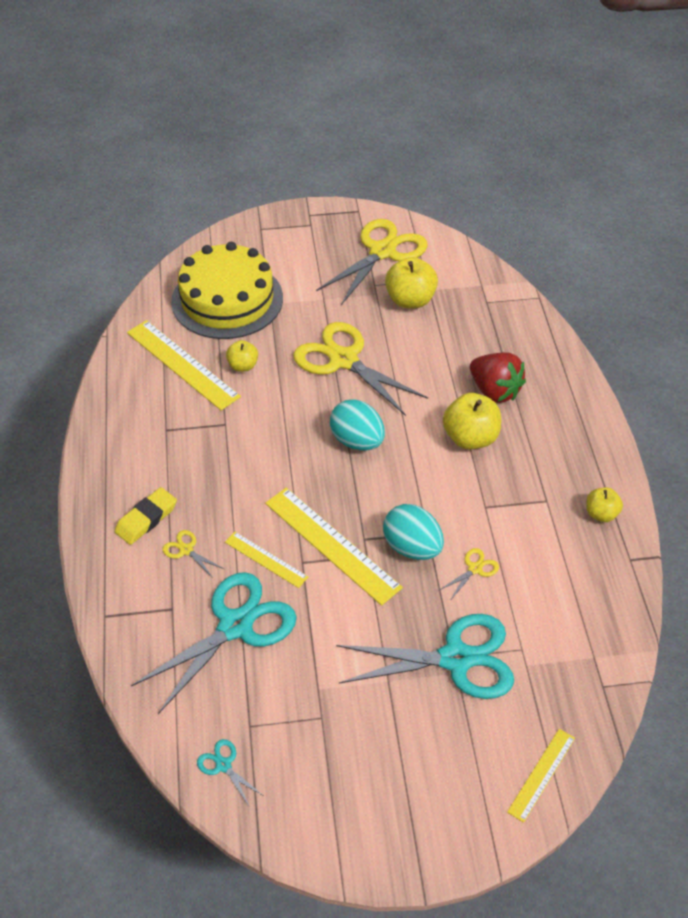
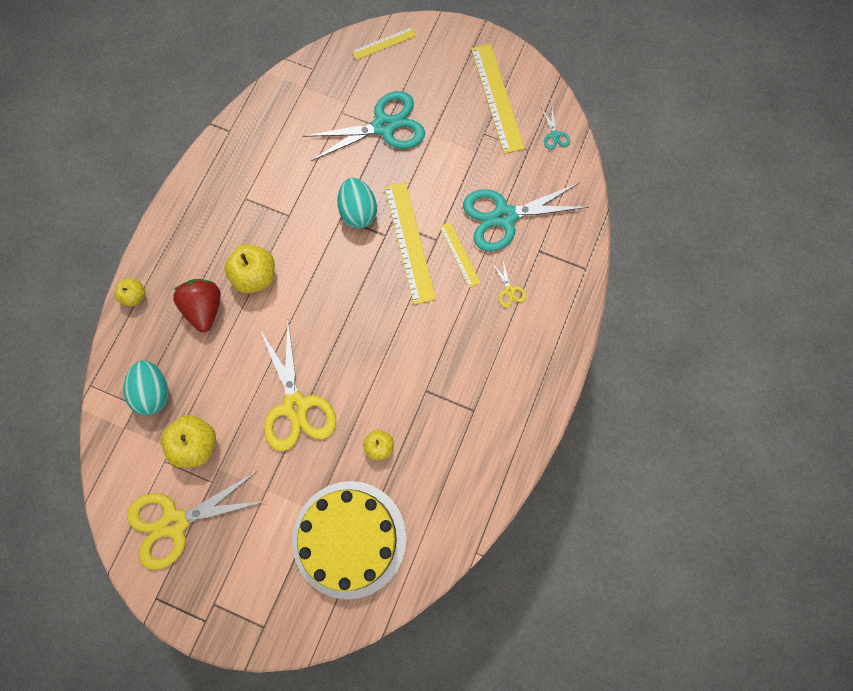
camera: 150 degrees left, 25 degrees up
(146, 519) = (525, 332): yellow eraser -> none
(182, 364) = (428, 477): yellow ruler -> yellow ruler (497, 98)
(357, 441) = (337, 318): turquoise egg -> turquoise egg (153, 392)
(455, 659) = (384, 126): turquoise scissors -> turquoise scissors turned 135 degrees clockwise
(475, 569) = (329, 175): yellow scissors -> none
(601, 514) = (218, 170): yellow apple -> yellow apple (134, 296)

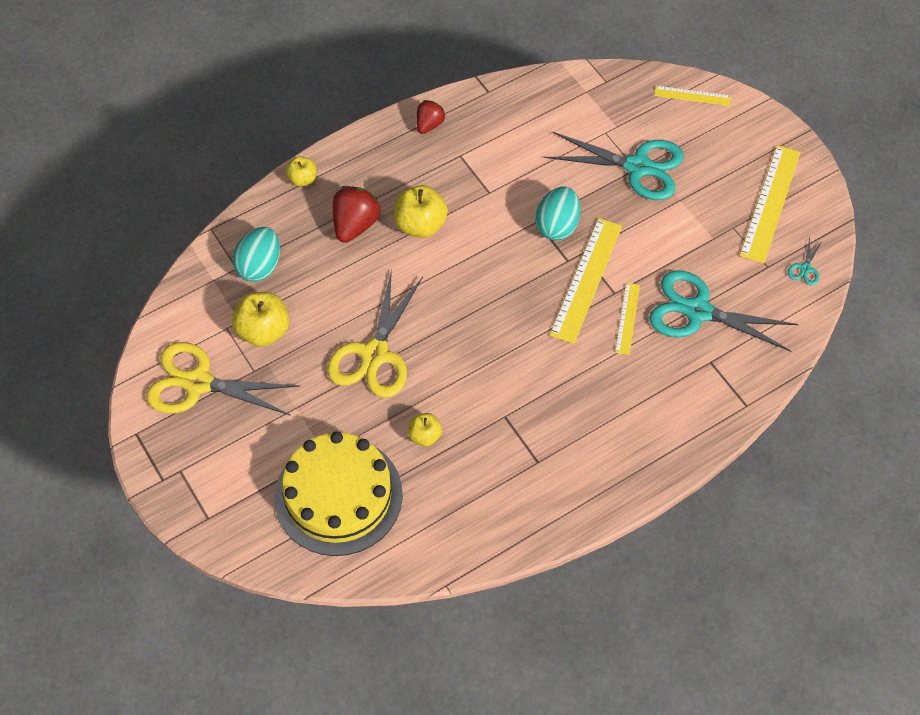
camera: 35 degrees right, 15 degrees down
(203, 187) = (429, 125): none -> red strawberry
(509, 290) = (653, 379): yellow scissors -> none

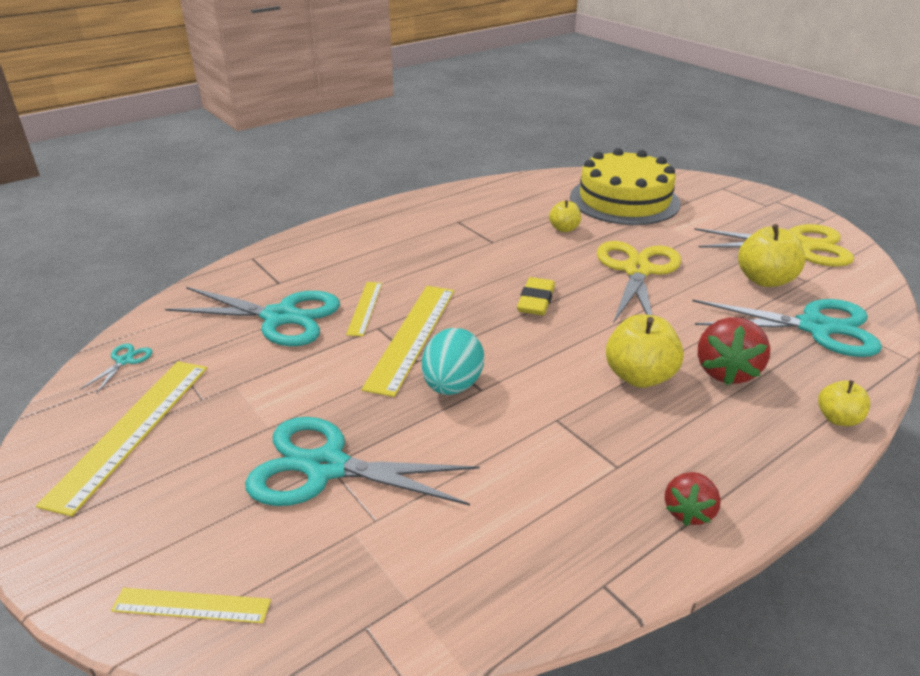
camera: 175 degrees right, 25 degrees down
(259, 266) = (814, 327): turquoise egg -> turquoise scissors
(479, 317) = (536, 301): none -> yellow eraser

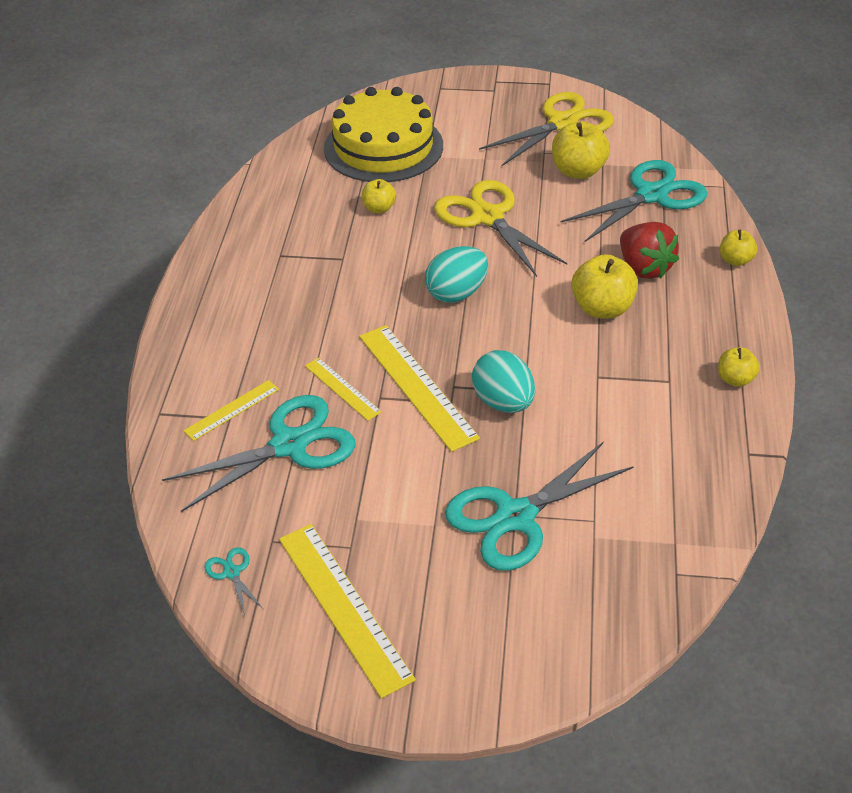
camera: 45 degrees left, 10 degrees up
(191, 605) = (576, 648): yellow ruler -> yellow ruler (231, 410)
(536, 301) = (456, 293): yellow eraser -> turquoise egg
(688, 511) = (735, 379): red strawberry -> yellow apple

